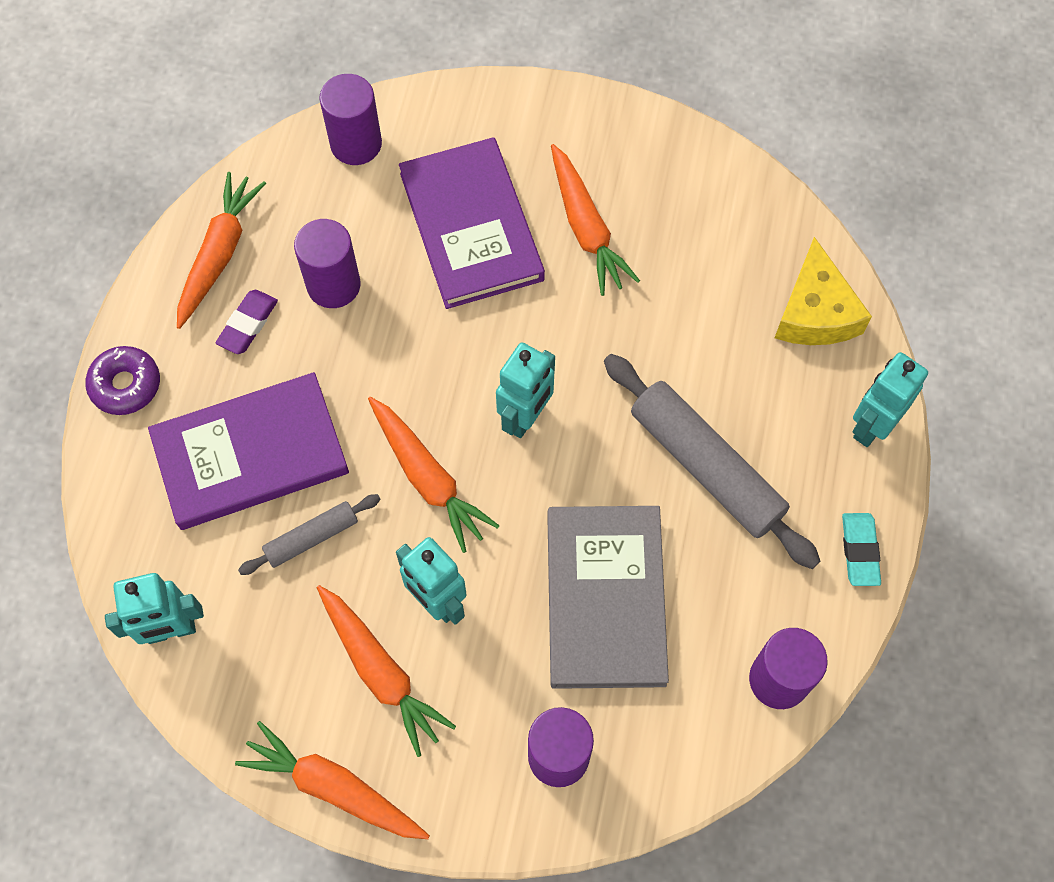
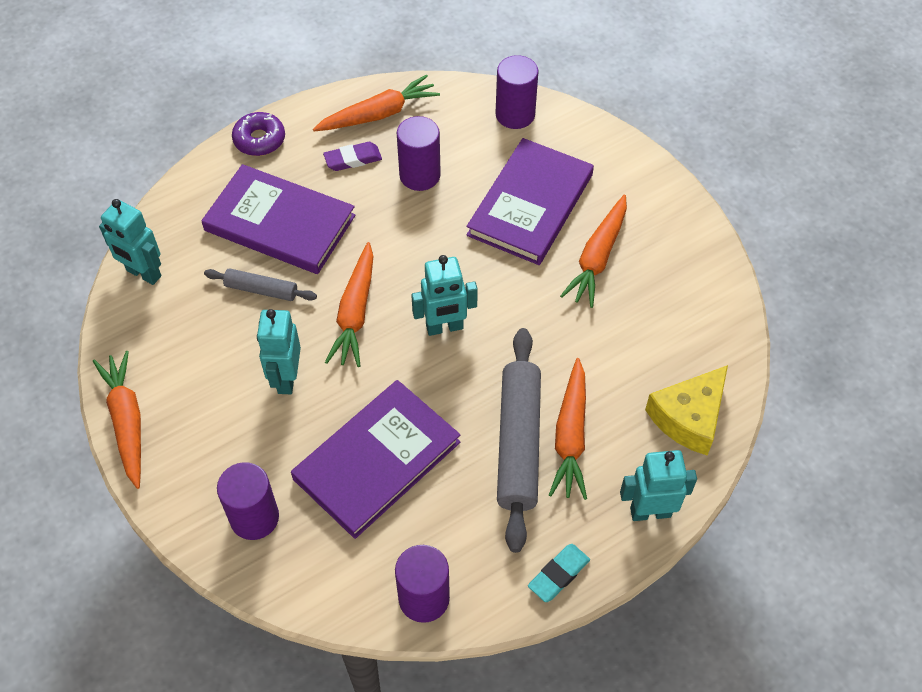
camera: 45 degrees right, 10 degrees down
(381, 672) = (216, 387): orange carrot -> orange carrot (570, 436)
(605, 598) = (377, 460): grey book -> purple book

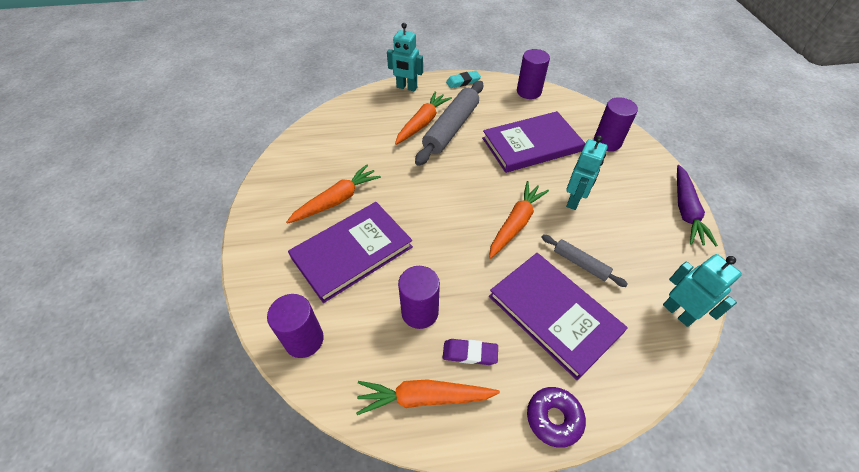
camera: 155 degrees left, 5 degrees down
(127, 422) = (686, 210): orange carrot -> purple carrot
(444, 327) = (460, 194): turquoise robot -> none
(689, 417) = (357, 111): yellow cheese -> none

